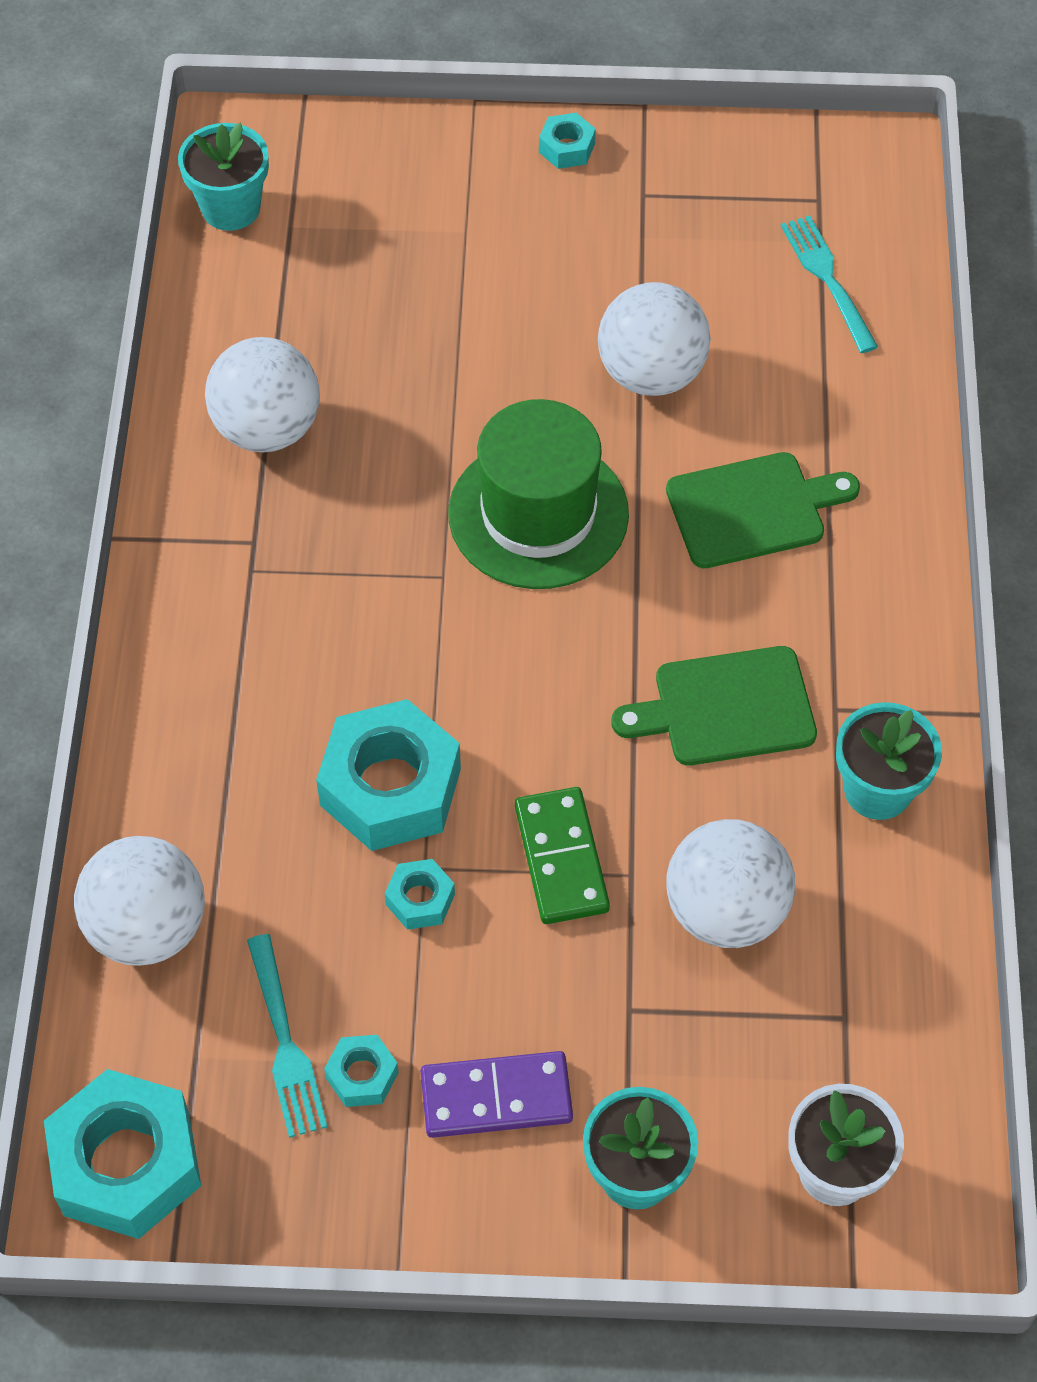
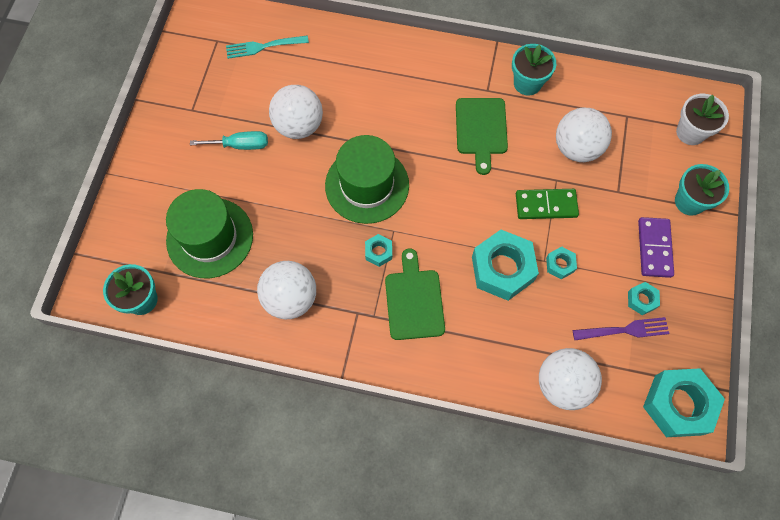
camera: 80 degrees left, 10 degrees up
(284, 1041) = (623, 330): turquoise fork -> purple fork
(371, 280) = (210, 237): none -> green hat
(567, 148) = (152, 137): turquoise nut -> turquoise nut (378, 252)
(582, 287) = (240, 145): none -> turquoise screwdriver
(753, 509) = (382, 100): green cutting board -> green cutting board (414, 300)

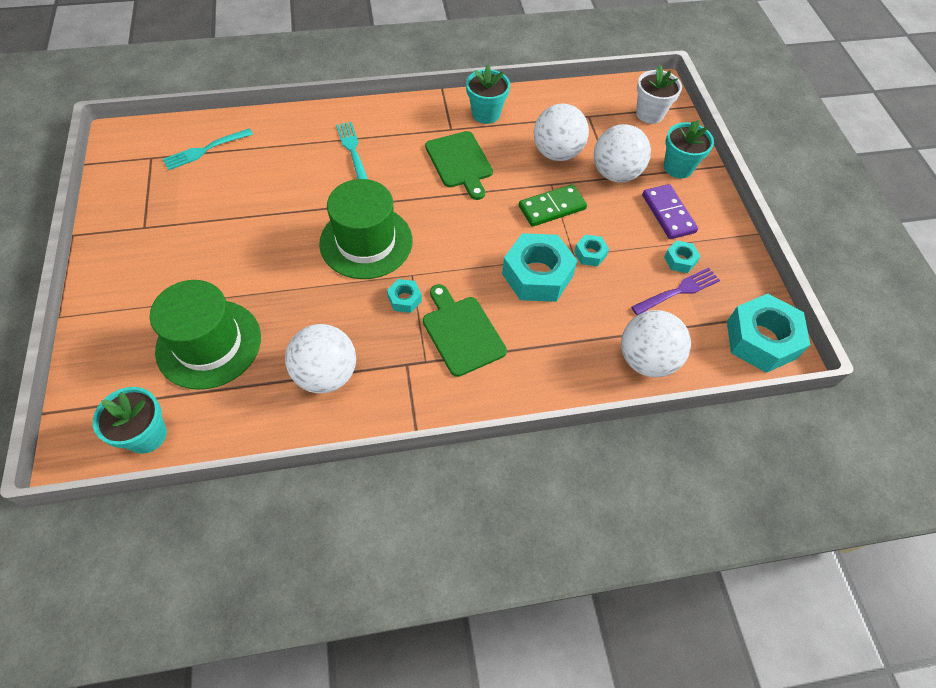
camera: 25 degrees left, 10 degrees down
(240, 145) = (212, 244): turquoise screwdriver -> none
(299, 125) = (271, 209): white ball -> white ball (615, 173)
(389, 87) = (353, 151): none -> turquoise fork

